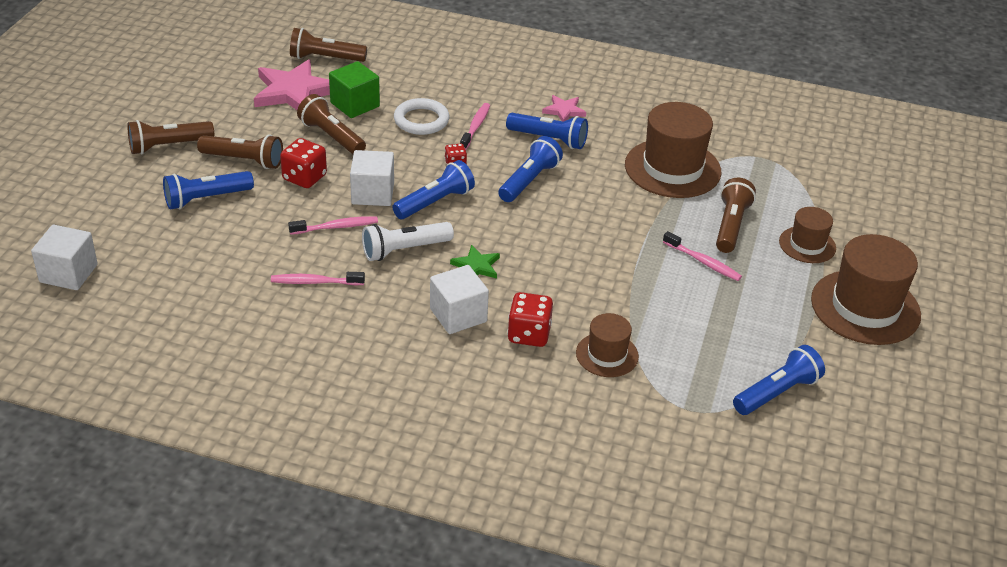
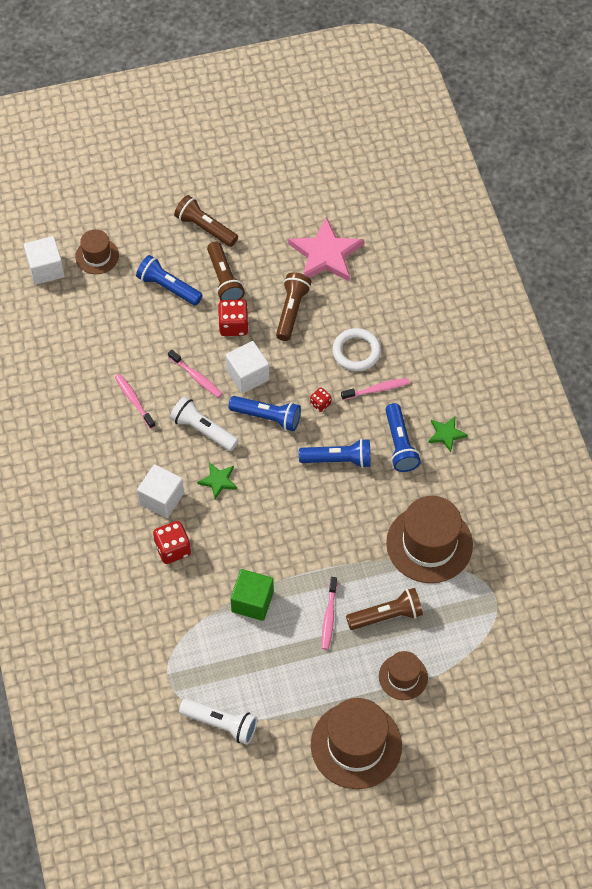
camera: 60 degrees right, 20 degrees up
(325, 58) = (384, 245): brown flashlight -> none
(355, 105) = (341, 300): green cube -> green cube (252, 601)
(564, 111) = (446, 434): pink star -> green star
(607, 355) = (186, 604): brown hat -> brown hat (97, 256)
(777, 393) = (221, 724): blue flashlight -> white flashlight

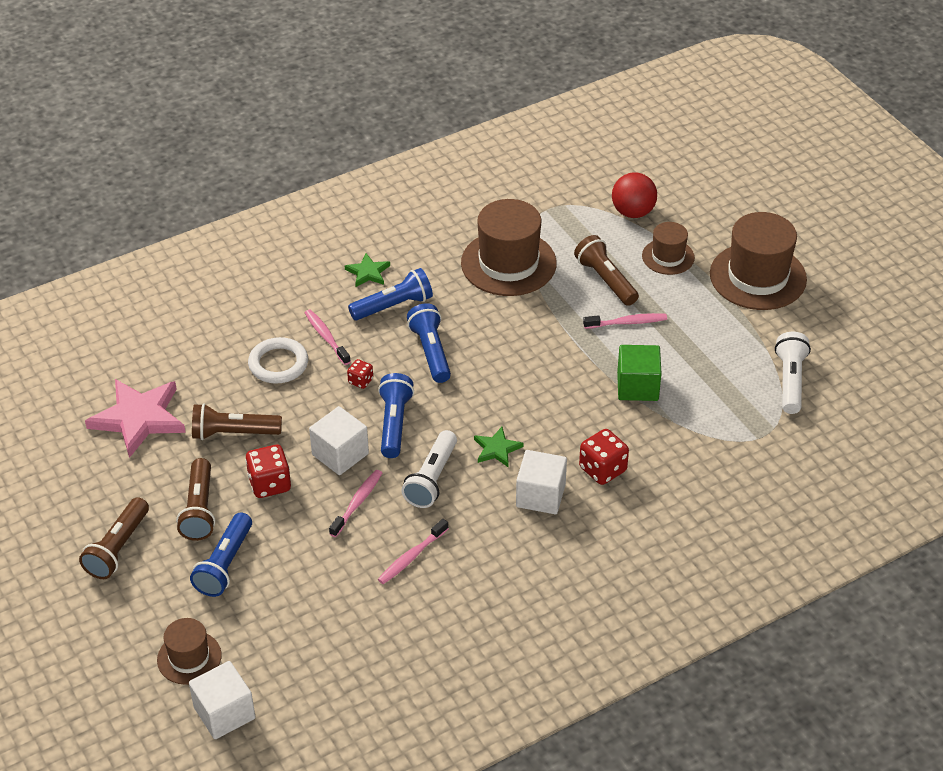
camera: 105 degrees left, 15 degrees down
(224, 279) = (199, 509): brown flashlight -> brown flashlight turned 120 degrees clockwise
(471, 666) = (633, 212): none -> red ball

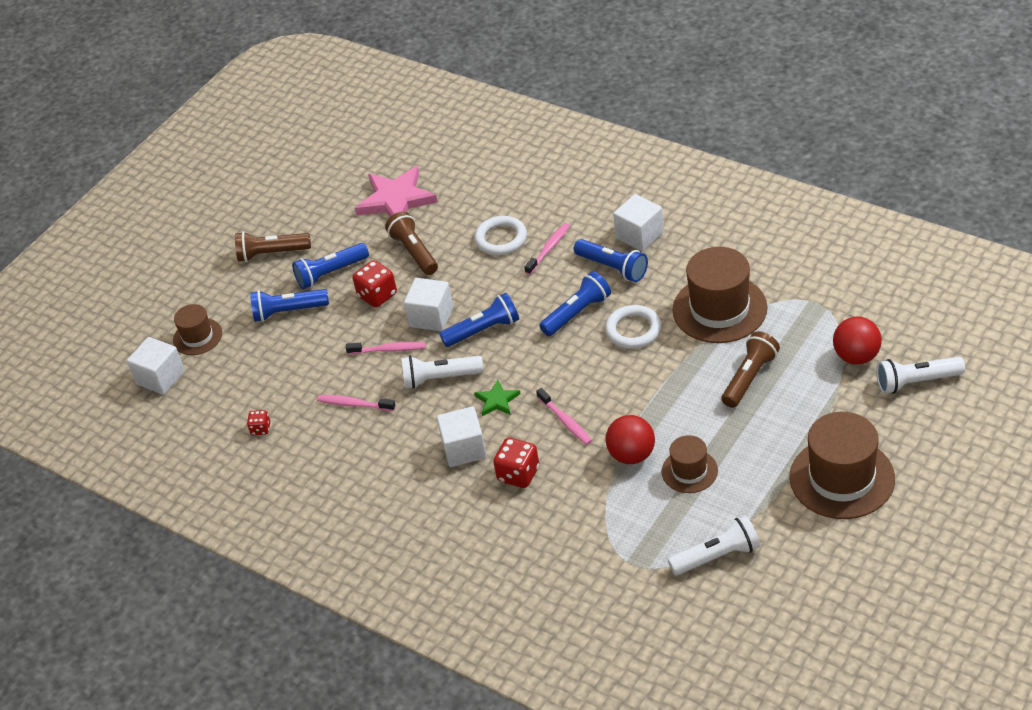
camera: 70 degrees right, 0 degrees up
(199, 509) = (331, 273): brown flashlight -> blue flashlight
(360, 381) = (515, 290): red dice -> red dice (261, 429)
(368, 272) = (639, 235): green star -> white cube
(486, 325) = (633, 330): none -> white ring
(627, 322) = (706, 415): pink toothbrush -> pink toothbrush (565, 421)
(637, 386) = (632, 455): green cube -> red ball
(668, 257) = (816, 405): brown hat -> brown hat (689, 471)
(687, 194) = (916, 382): none -> white flashlight

